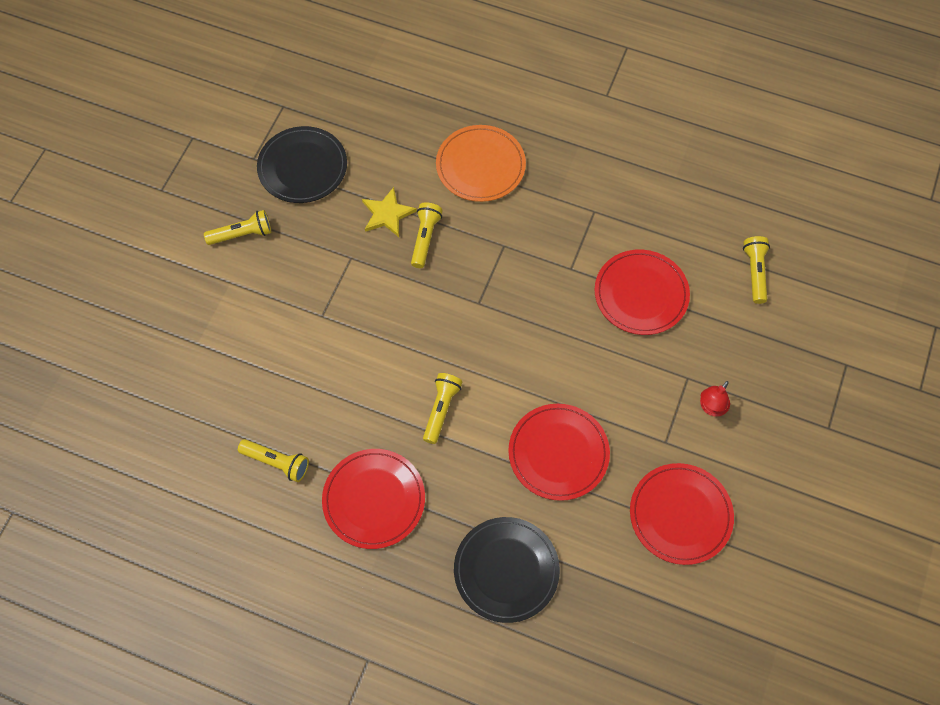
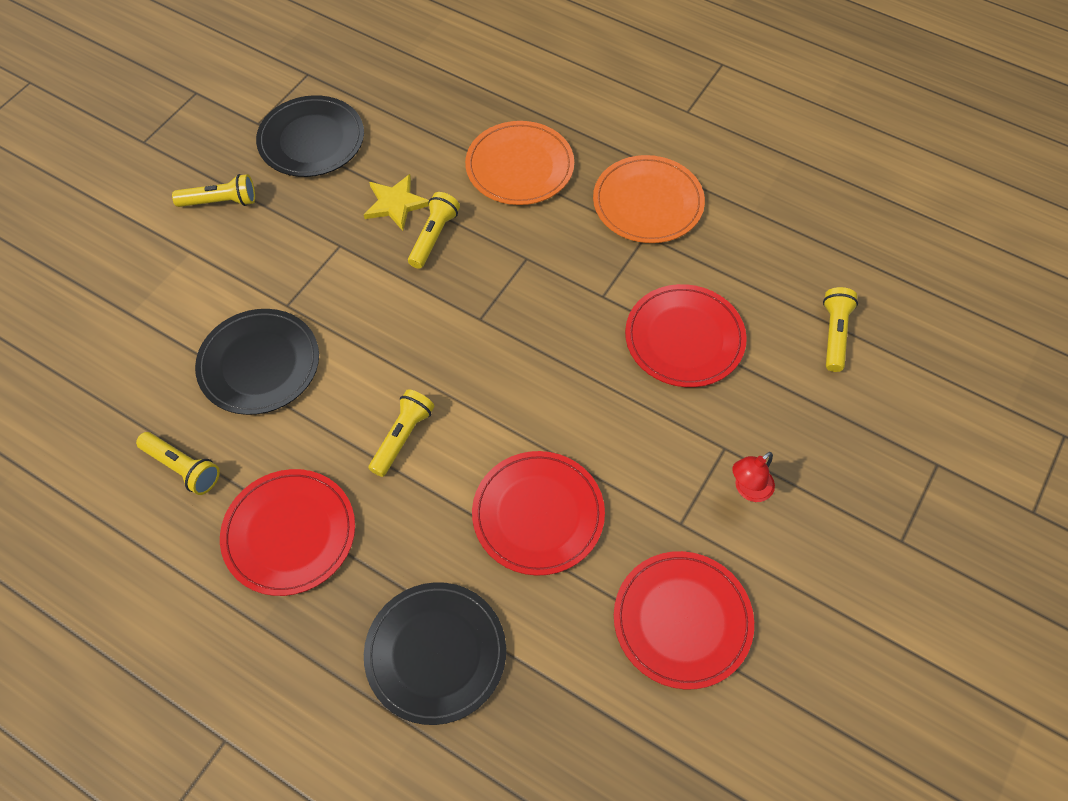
camera: 10 degrees right, 5 degrees down
(313, 369) = (259, 364): none -> black plate
(590, 182) = (648, 202): none -> orange plate

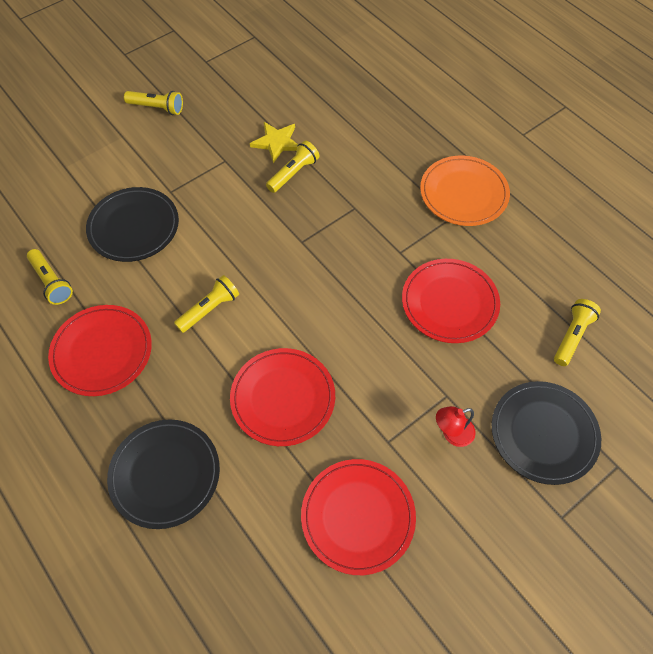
camera: 20 degrees right, 0 degrees up
(311, 140) = (237, 82): black plate -> black plate (544, 433)
(519, 166) = (377, 140): orange plate -> none

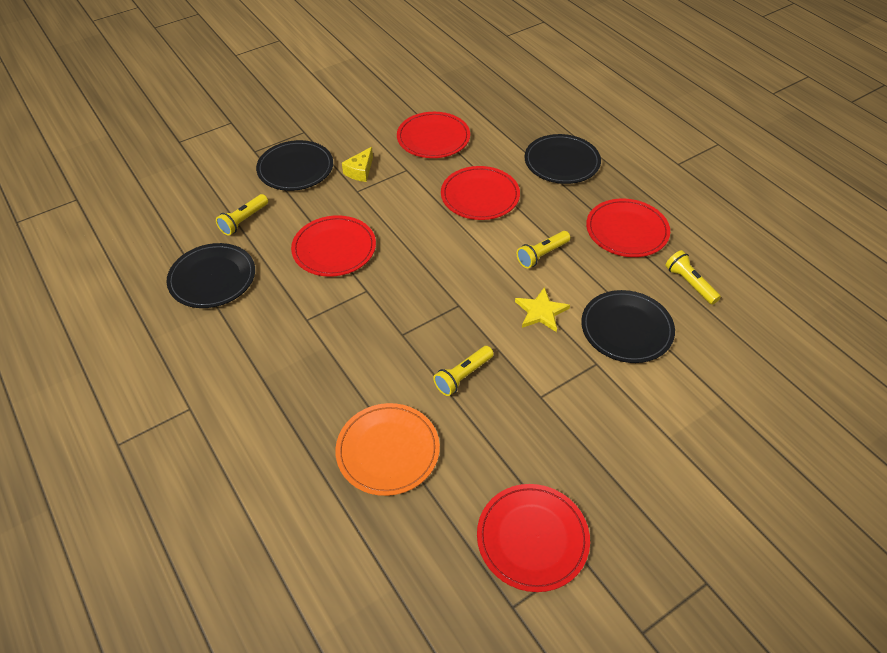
camera: 175 degrees left, 10 degrees down
(157, 108) = (635, 477): yellow flashlight -> none
(239, 69) = (532, 538): none -> red plate
(276, 142) = (481, 416): yellow star -> yellow star (541, 311)
(452, 434) = (360, 171): red lamp -> yellow cheese
(463, 193) = (285, 342): orange plate -> orange plate (388, 450)
(568, 256) = (212, 278): none -> black plate

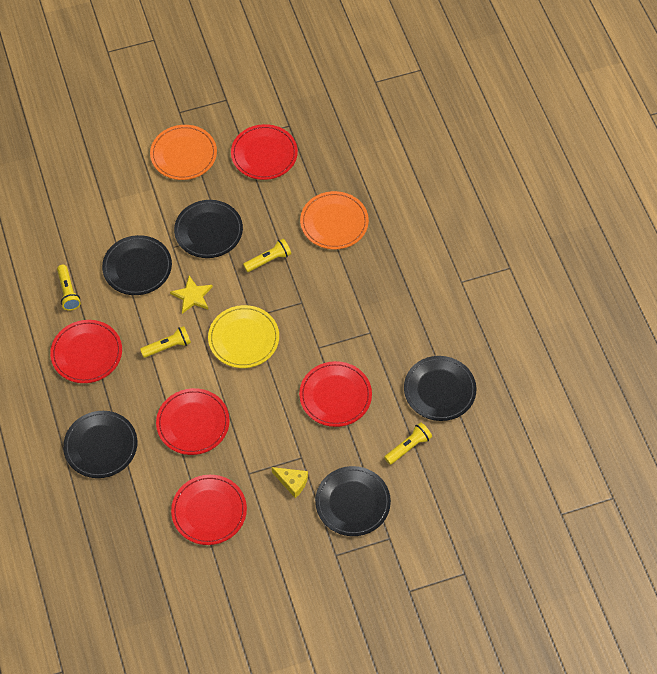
camera: 165 degrees left, 10 degrees up
(360, 171) = (292, 482): yellow cheese -> yellow cheese turned 75 degrees clockwise
(459, 281) = (243, 338): none -> yellow plate
(560, 395) = (208, 231): none -> black plate
(656, 504) = (183, 154): none -> orange plate

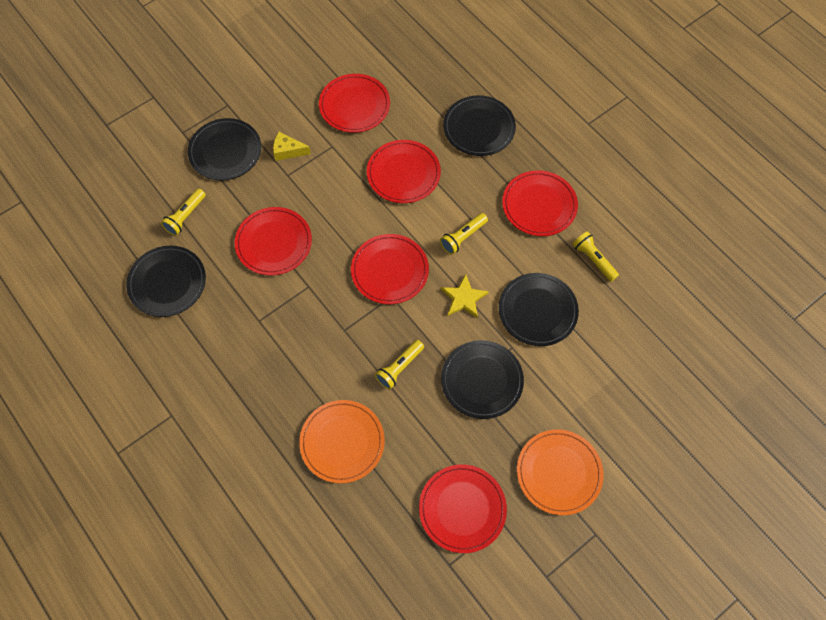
camera: 160 degrees right, 5 degrees up
(243, 338) = (390, 270): yellow plate -> red plate

